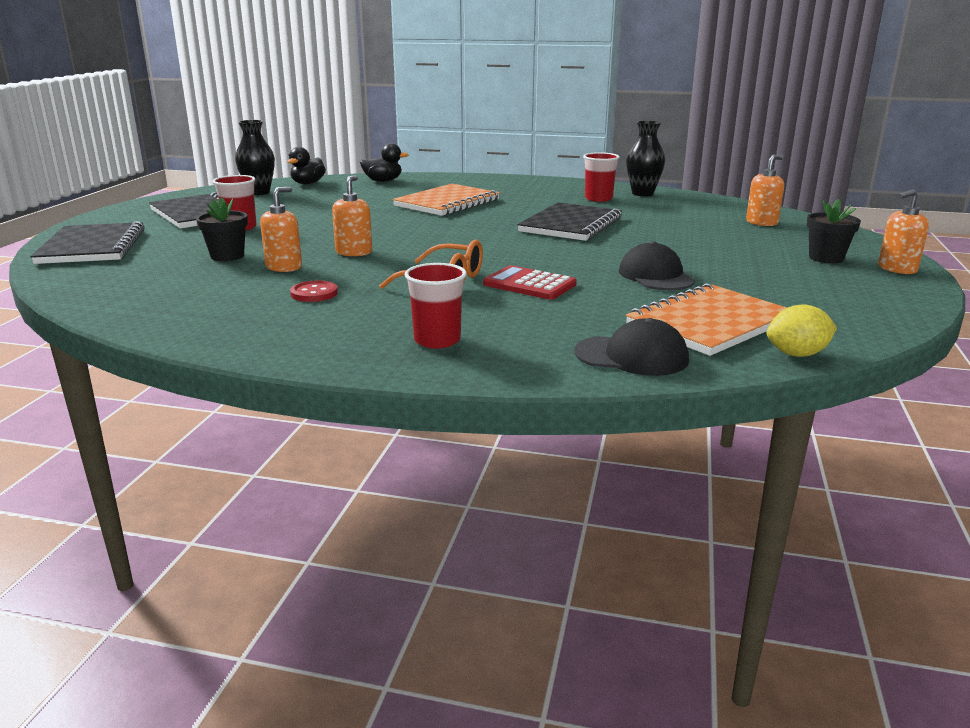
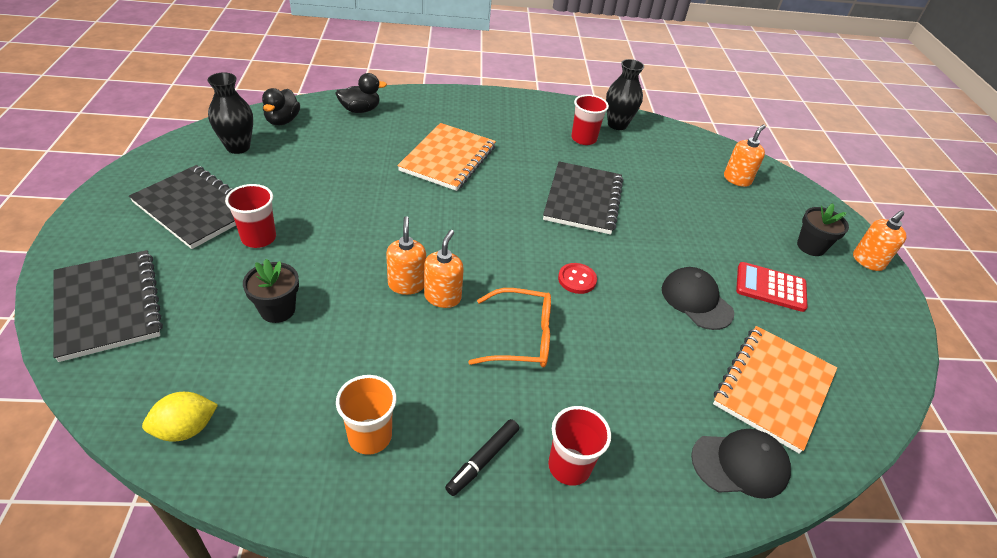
camera: 20 degrees left, 20 degrees up
(256, 311) = (370, 436): none -> orange cup
(284, 267) = (351, 329): orange soap dispenser -> orange soap dispenser (442, 297)
(314, 293) = (409, 385): red button -> red button (577, 279)
(352, 330) = (483, 460): none -> black marker
(529, 284) = (599, 333): red calculator -> red calculator (770, 287)
(797, 354) = (857, 435): yellow lemon -> yellow lemon (186, 429)

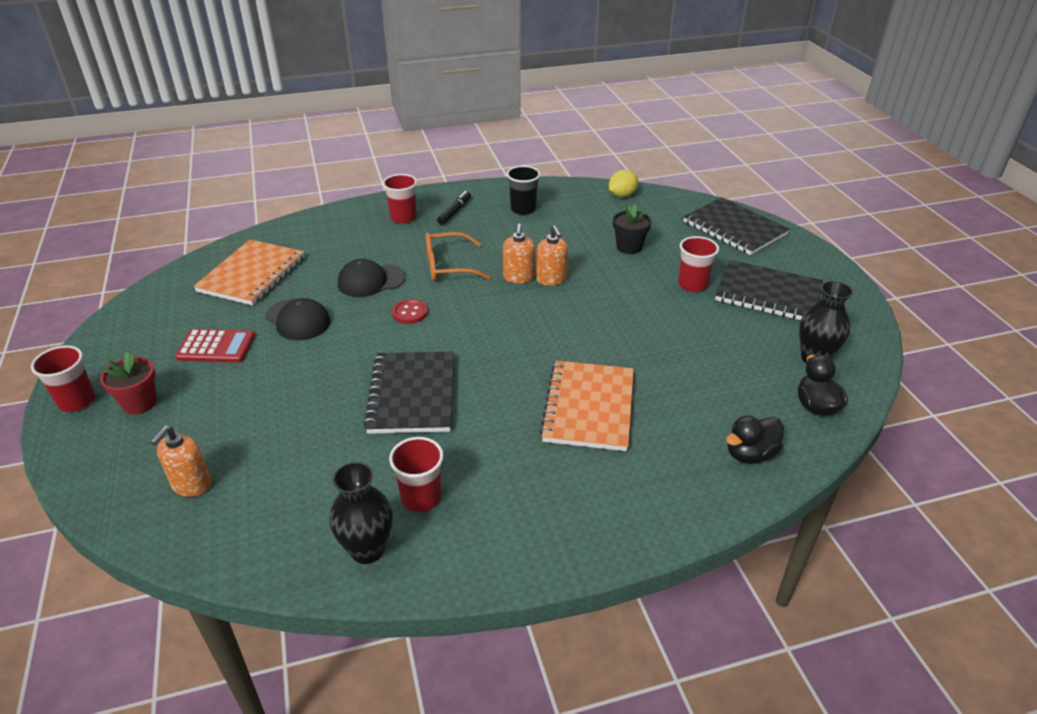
camera: 170 degrees right, 5 degrees down
(370, 436) = (523, 209): orange cup -> black cup
(740, 464) = (294, 235): black cap -> black cap (371, 281)
(811, 246) = (140, 403): black flower pot -> red flower pot
(867, 261) = (77, 401): orange soap dispenser -> red cup

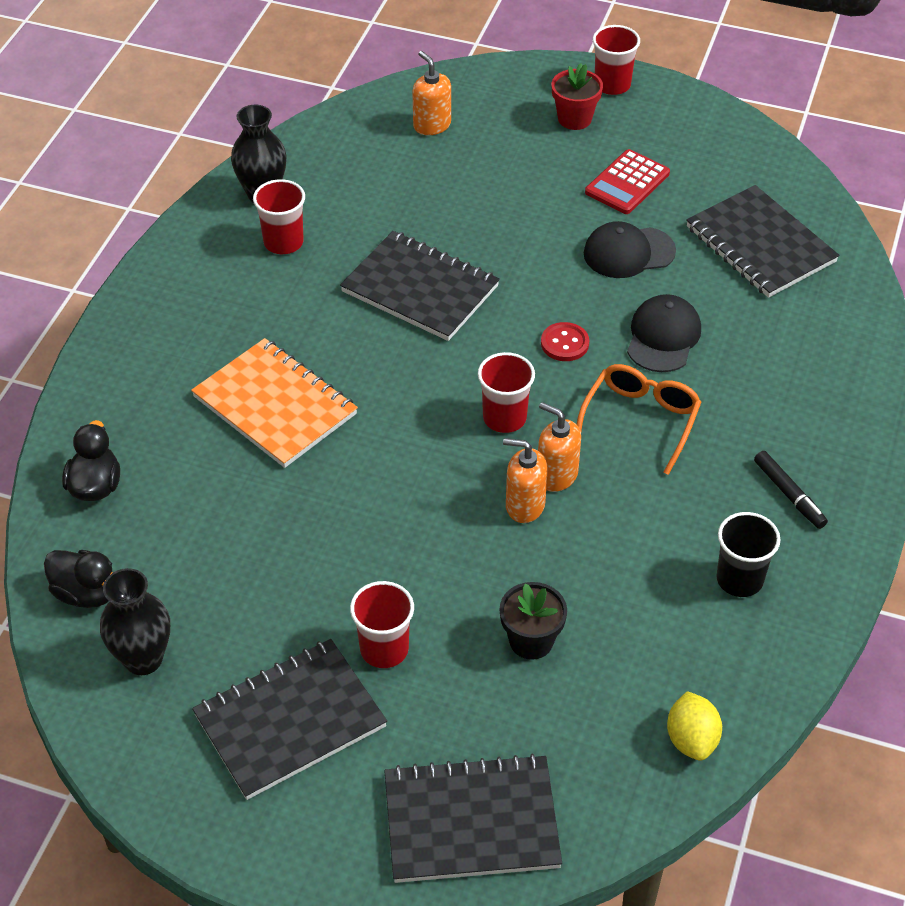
camera: 125 degrees right, 10 degrees up
(252, 274) = (760, 245): orange notebook -> black notebook
(403, 218) = (810, 431): red cup -> red cup (504, 418)

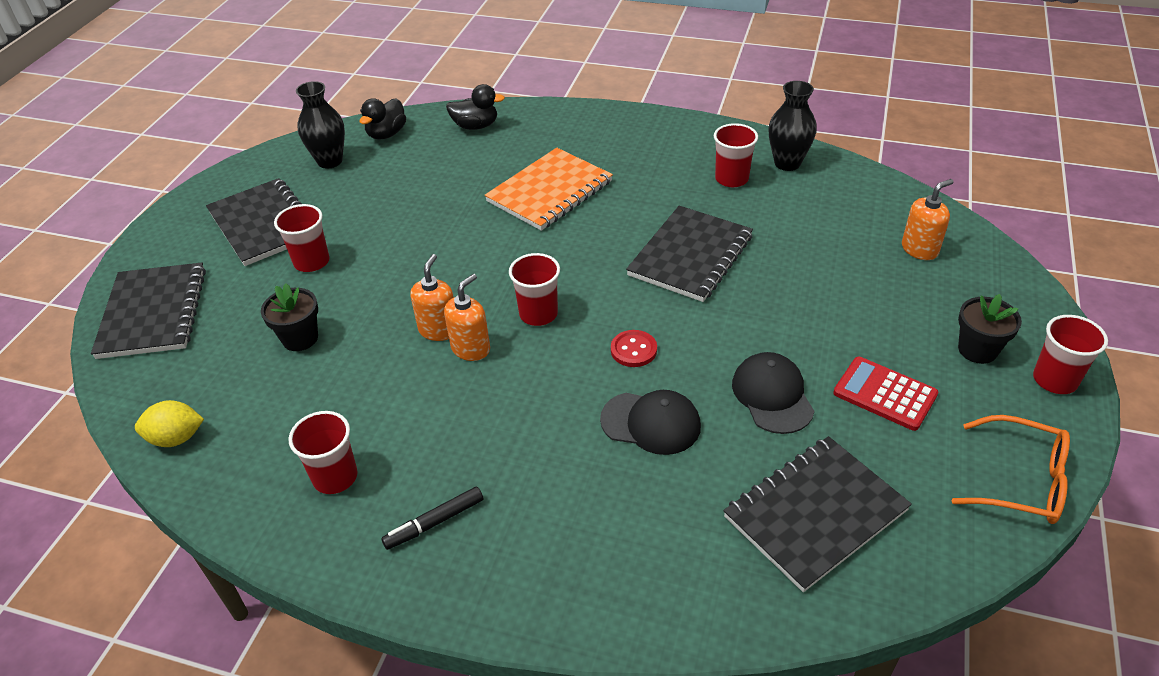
camera: 90 degrees right, 5 degrees down
(574, 119) = (977, 350): red flower pot -> black flower pot
(640, 420) = (536, 405): orange glasses -> orange glasses (1021, 481)
(739, 579) = (335, 477): black cup -> red cup

